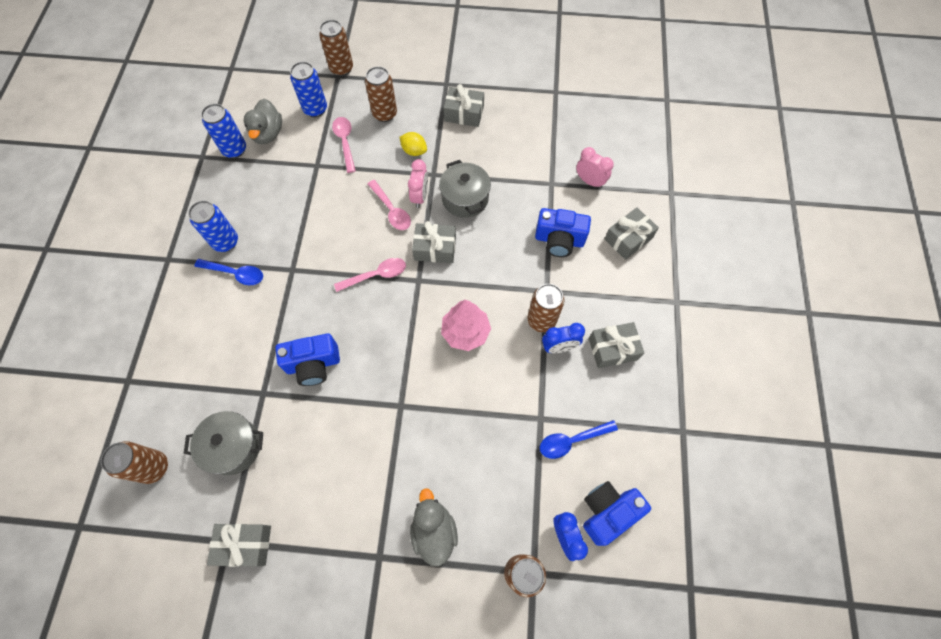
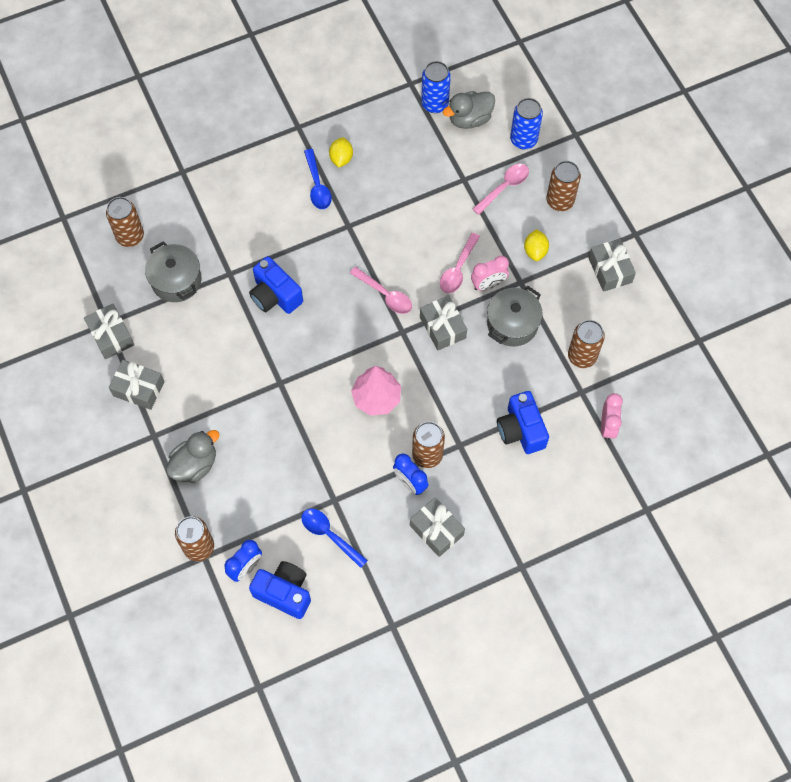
camera: 60 degrees right, 0 degrees up
(226, 242) = (341, 158): blue can -> yellow lemon
(341, 69) = (586, 132): brown can -> brown can (582, 356)
(628, 238) = (564, 492): grey gift -> grey gift (138, 388)

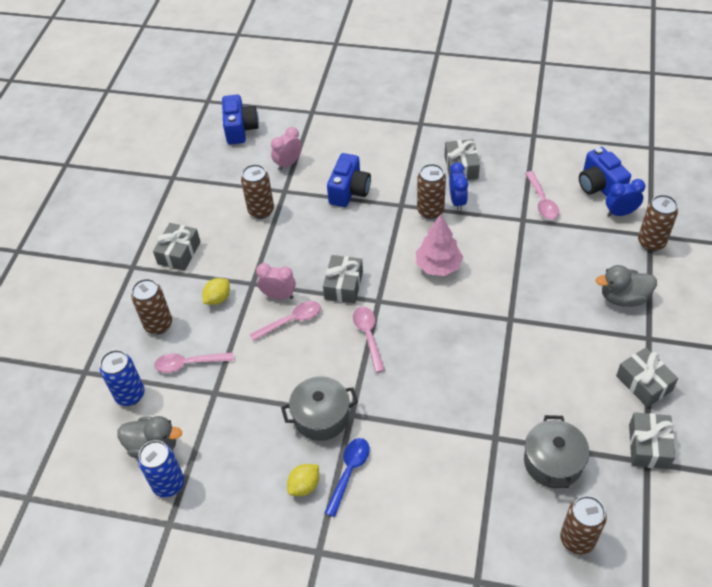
camera: 140 degrees left, 15 degrees down
(275, 295) = (465, 391): blue camera -> blue camera (240, 129)
(329, 535) = (542, 201): blue spoon -> pink spoon
(512, 324) = (288, 258): grey pot -> grey pot (321, 417)

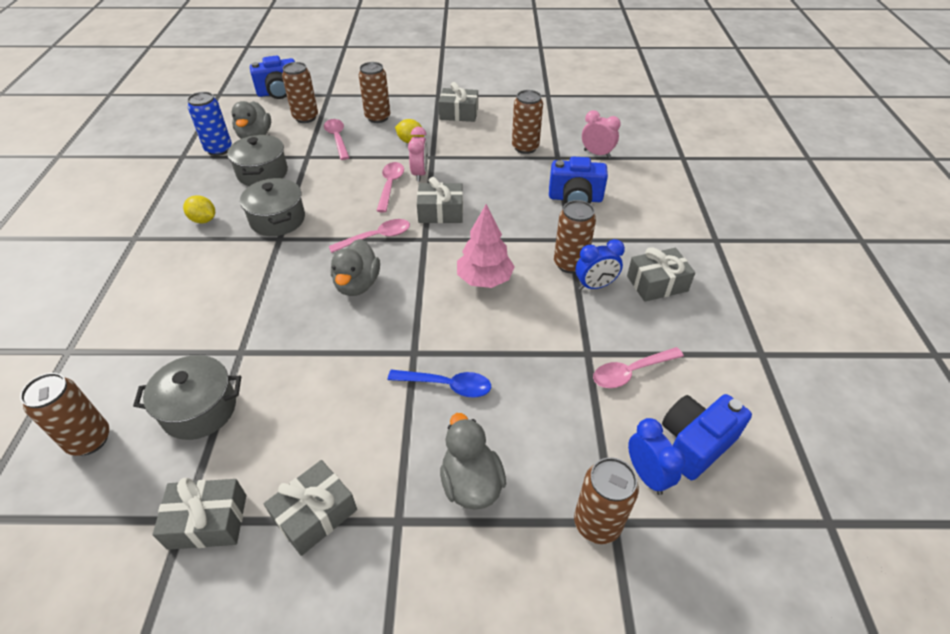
camera: 75 degrees right, 5 degrees down
(130, 395) = (305, 117): blue can -> brown can
(233, 435) = (262, 173): none -> grey pot
(240, 129) = (630, 119): blue camera -> blue camera (279, 92)
(291, 321) = (390, 185): pink spoon -> pink spoon turned 135 degrees counterclockwise
(349, 472) = (213, 245): blue spoon -> blue spoon (447, 385)
(428, 353) = (357, 284): none -> grey duck

